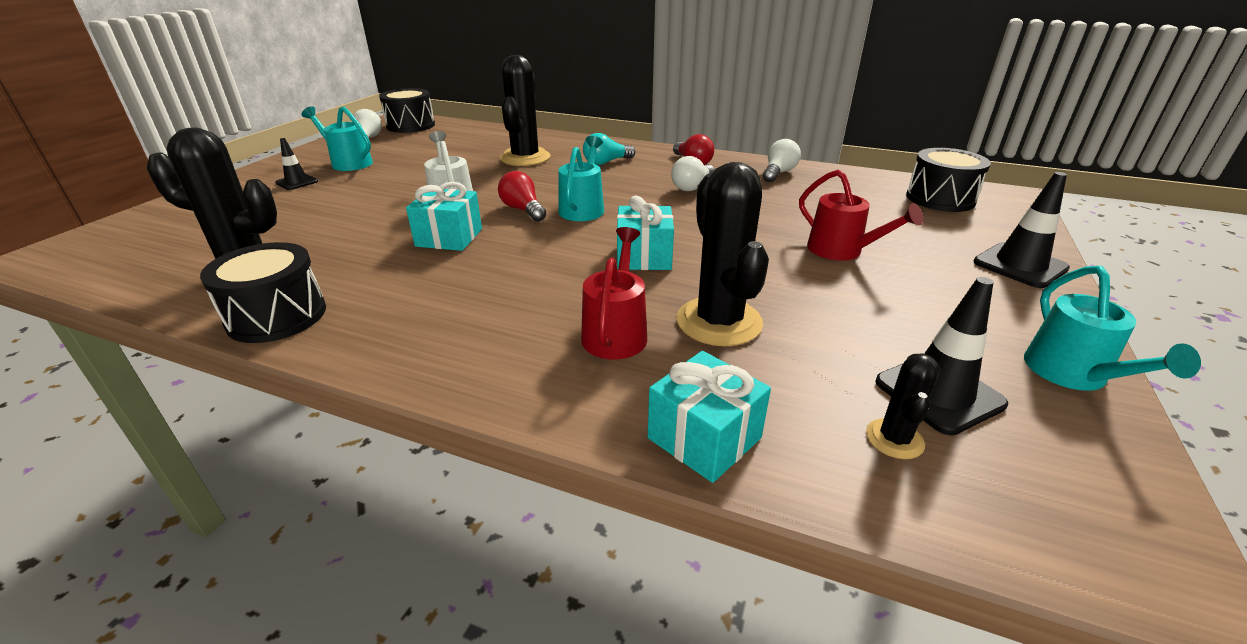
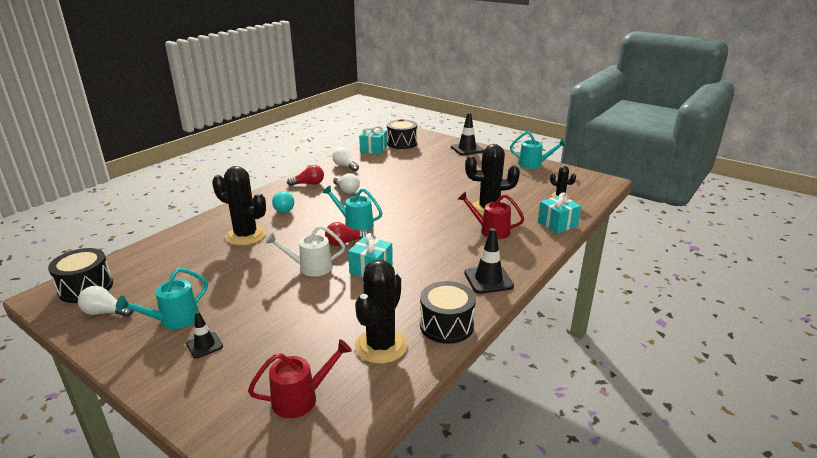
camera: 75 degrees left, 5 degrees down
(644, 257) = (425, 215): turquoise gift -> turquoise gift (373, 149)
(842, 251) = (441, 174): red watering can -> red watering can (301, 398)
(938, 393) = (539, 184): black traffic cone -> black traffic cone (488, 279)

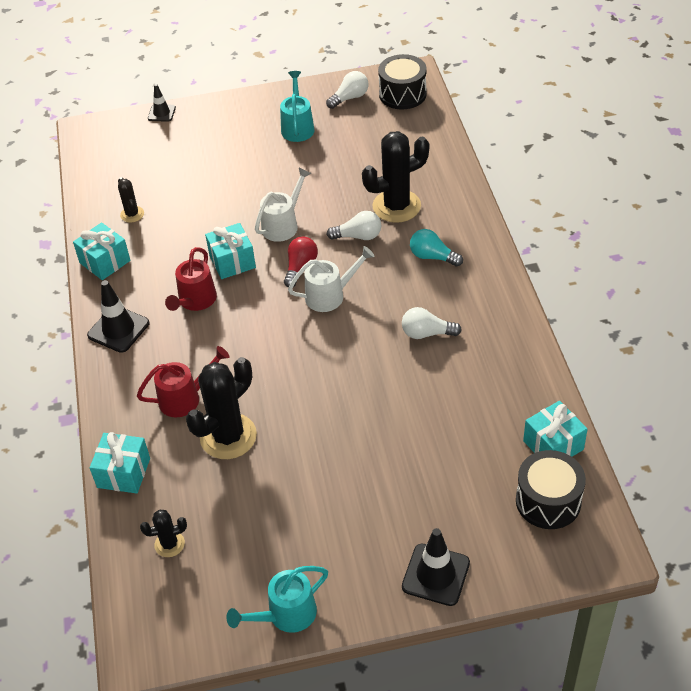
camera: 135 degrees right, 20 degrees up
(204, 345) = (246, 133): black traffic cone -> black traffic cone (161, 113)
(301, 398) = (136, 157): red watering can -> red watering can (195, 301)
(309, 184) = (484, 308): red light bulb -> none
(345, 166) = (512, 373): white light bulb -> white light bulb (358, 236)
(355, 224) = (330, 295): turquoise watering can -> white watering can
(381, 346) = (132, 214): black cactus -> black cactus, size x0.50
(446, 325) = (105, 262): black drum -> turquoise gift

